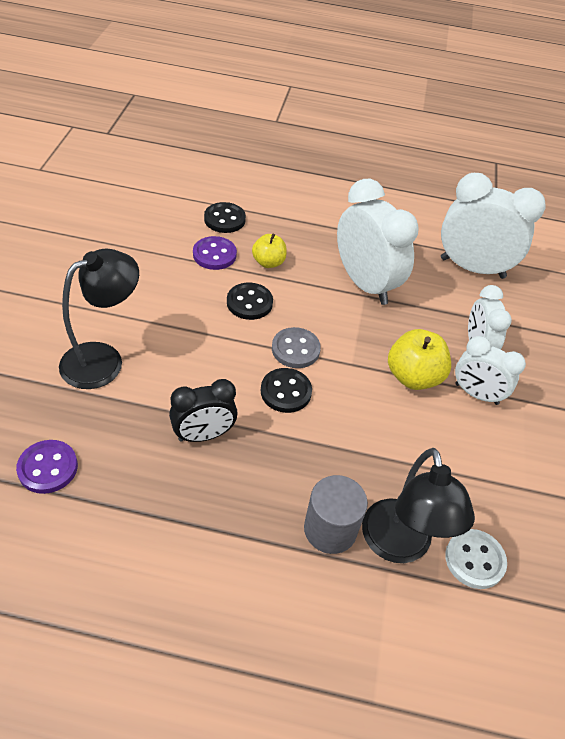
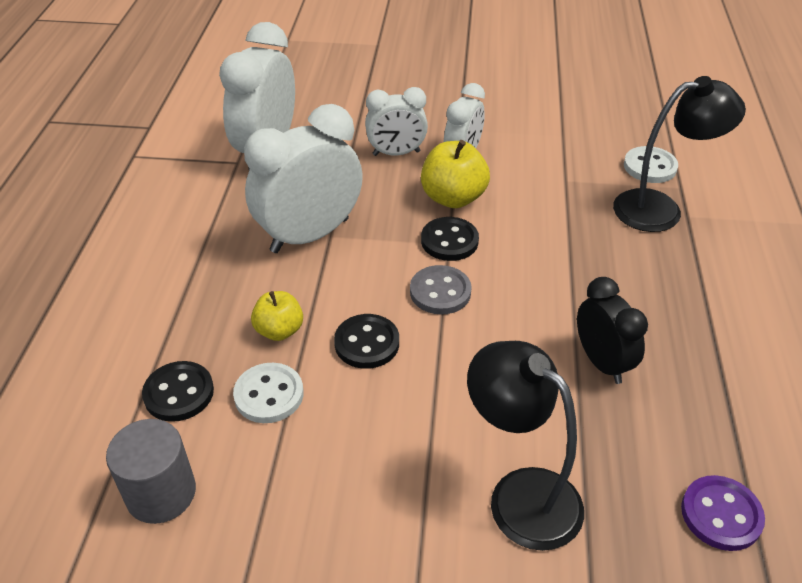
camera: 90 degrees left, 5 degrees down
(214, 255) = (269, 395): purple button -> white button
(286, 392) = (510, 296): black button -> black button (449, 241)
(330, 529) = (668, 253): grey cylinder -> grey cylinder (161, 493)

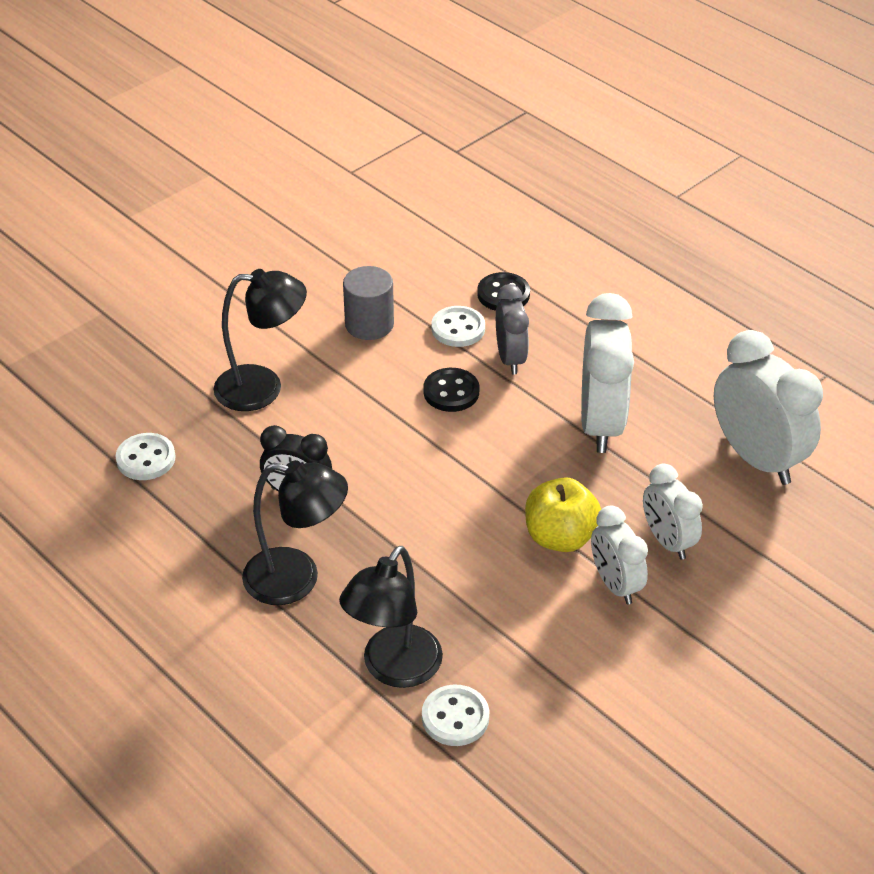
camera: 130 degrees right, 0 degrees up
(161, 493) = (434, 261): grey cylinder -> grey cylinder (369, 324)
(279, 330) = (510, 358): yellow apple -> grey clock
(396, 153) = (667, 541): white clock -> white clock turned 60 degrees counterclockwise
(440, 292) = (457, 457): grey button -> none
(449, 241) = (507, 498): black button -> none
(672, 302) = (297, 579): none -> black lamp
(721, 514) = (146, 459): purple button -> white button

